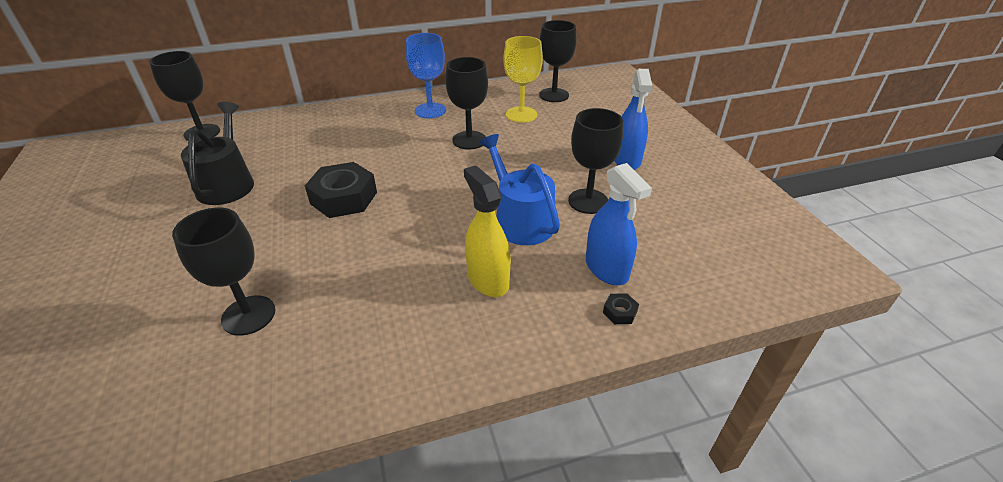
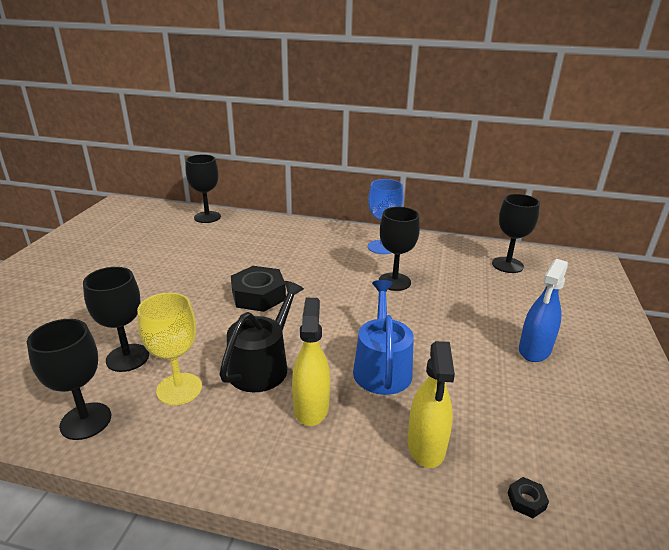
camera: 30 degrees right, 10 degrees down
(227, 183) = (193, 258): black watering can -> black watering can (262, 365)
(521, 114) = (460, 273): yellow goblet -> yellow goblet (179, 389)
(588, 201) = (460, 374): black goblet -> black goblet (86, 421)
(606, 269) = (426, 446): blue spray bottle -> yellow spray bottle
(619, 312) = (404, 493): black nut -> black nut (526, 501)

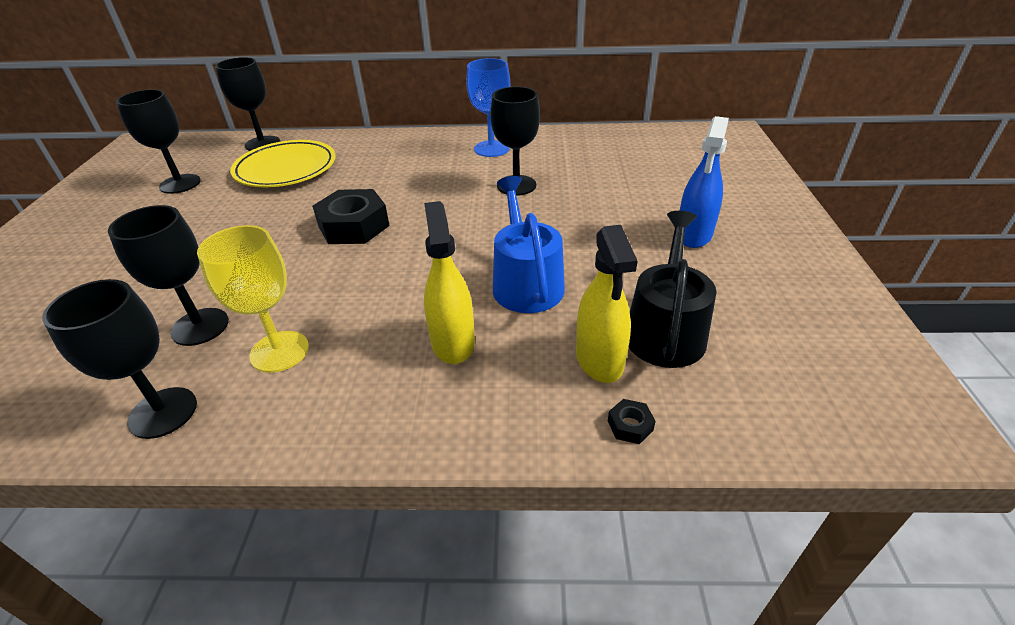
camera: 10 degrees left, 10 degrees up
(219, 240) = (286, 169): none -> yellow plate
(262, 365) = (380, 306): black watering can -> black watering can (665, 330)
(507, 265) = (641, 148): black goblet -> black goblet (180, 184)
(526, 501) = (725, 396): black nut -> black nut (630, 425)

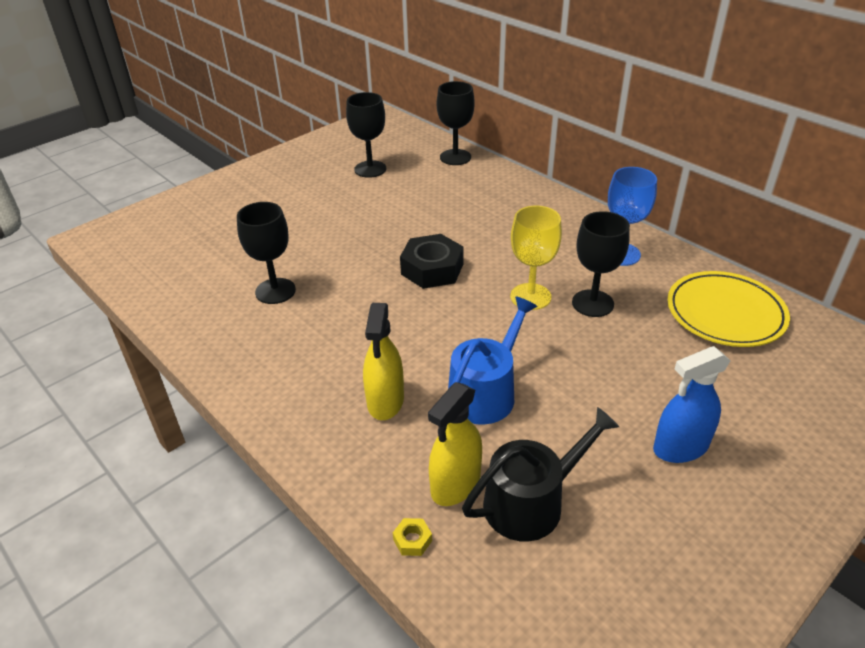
camera: 45 degrees right, 0 degrees up
(163, 412) = (210, 334): black goblet -> none
(279, 351) = (293, 336): yellow goblet -> yellow goblet (530, 296)
(286, 169) = (445, 191): yellow plate -> yellow plate (725, 313)
(452, 342) = (385, 401): yellow spray bottle -> yellow spray bottle turned 150 degrees clockwise
(630, 425) = (412, 540): black nut -> yellow nut

